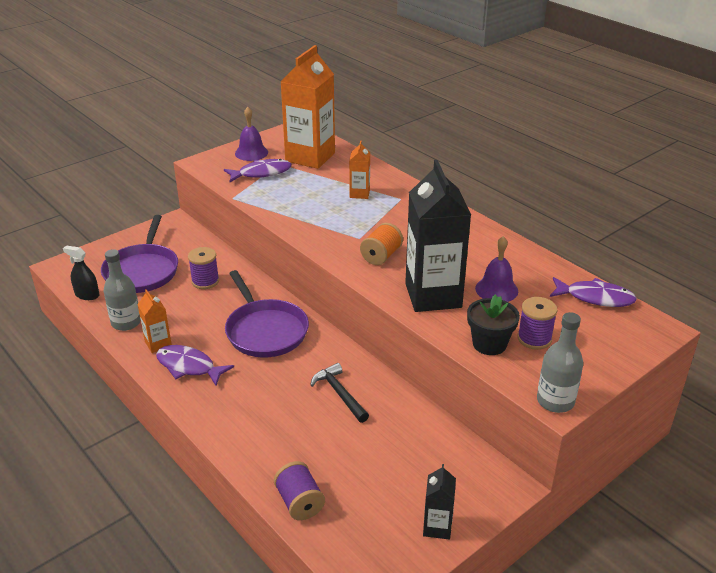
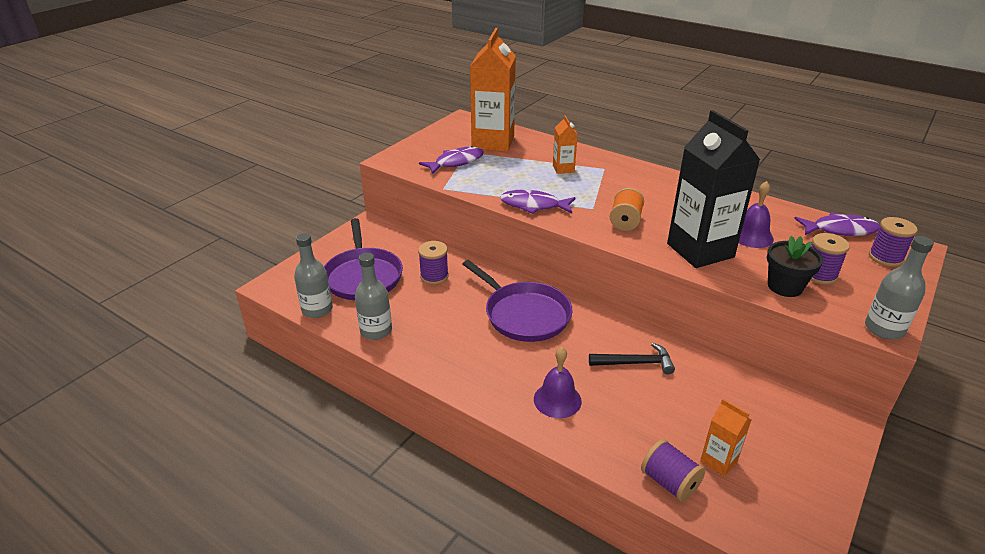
camera: 15 degrees left, 0 degrees up
(87, 295) = (317, 309): black spray bottle -> grey bottle
(158, 344) = (423, 346): orange carton -> orange carton (718, 461)
(189, 366) = (469, 364): purple fish -> purple fish (533, 205)
(251, 153) = (433, 145): purple bell -> purple bell (557, 400)
(339, 394) = (635, 363): black hammer -> black hammer turned 135 degrees clockwise
(437, 527) = (815, 476): black carton -> none
(619, 333) = (885, 257): none -> purple spool

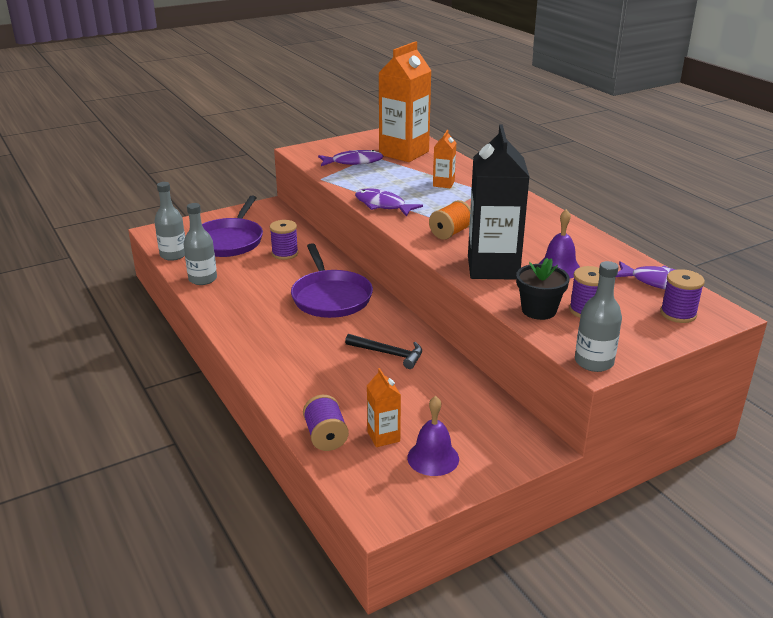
camera: 25 degrees right, 5 degrees down
(557, 400) = (295, 360): purple bell -> purple bell (433, 458)

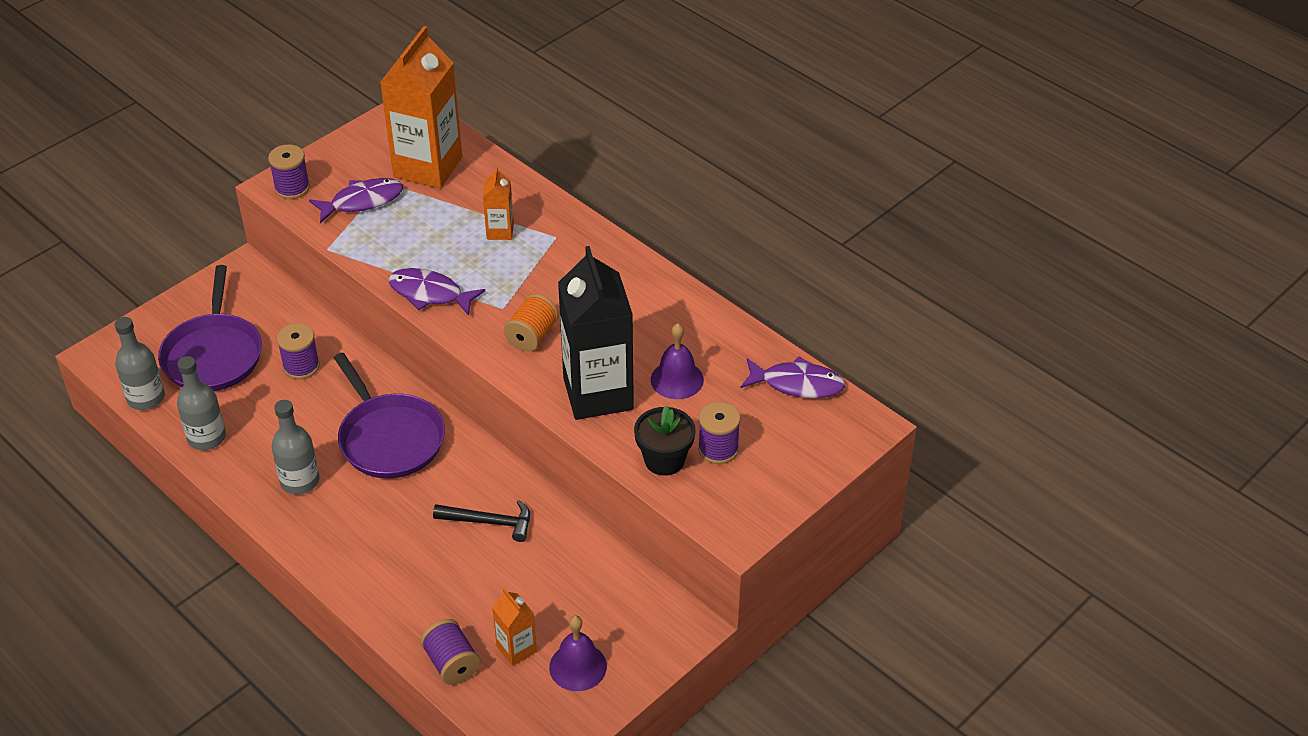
camera: 15 degrees left, 15 degrees up
(594, 362) = (735, 532): grey bottle -> grey bottle (300, 481)
(678, 314) = (820, 434): purple spool -> purple spool (292, 188)

